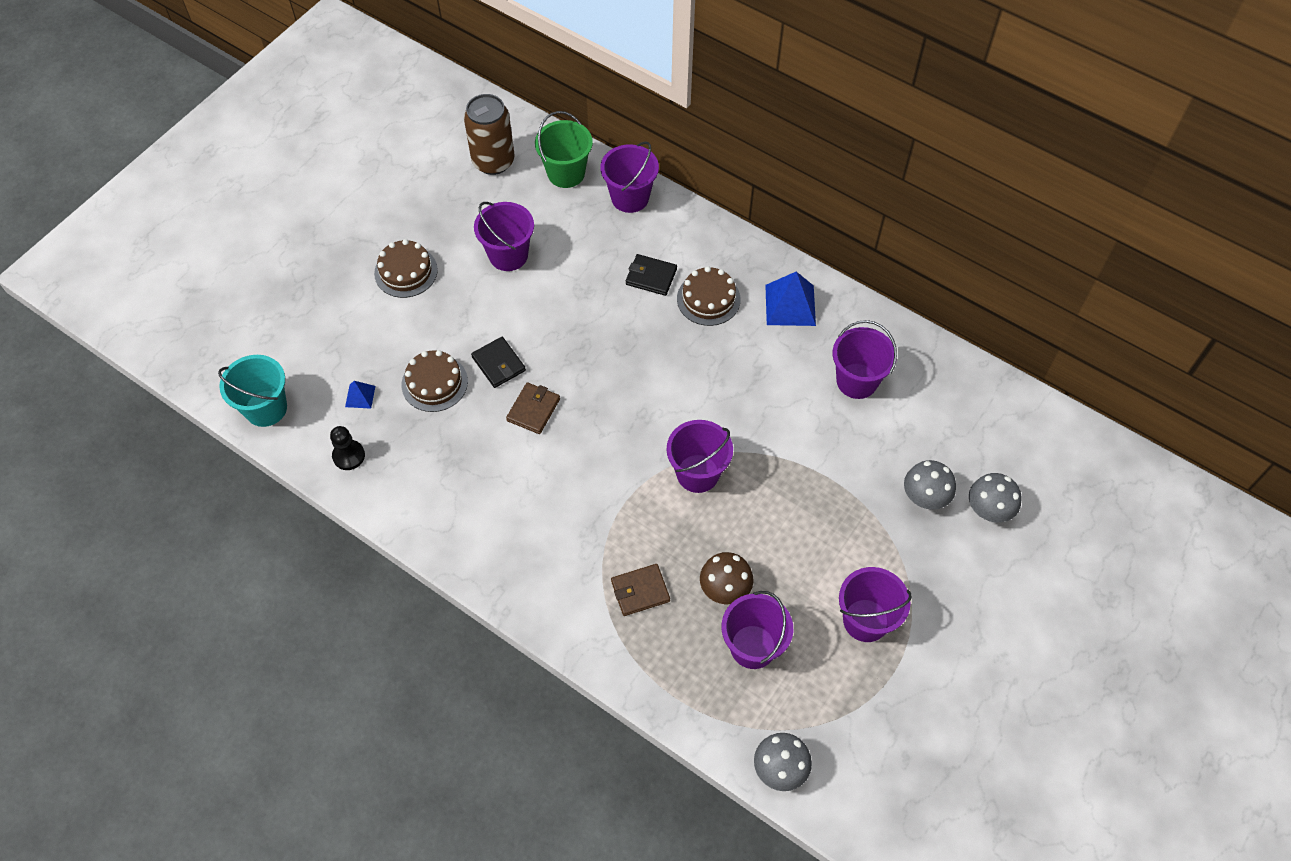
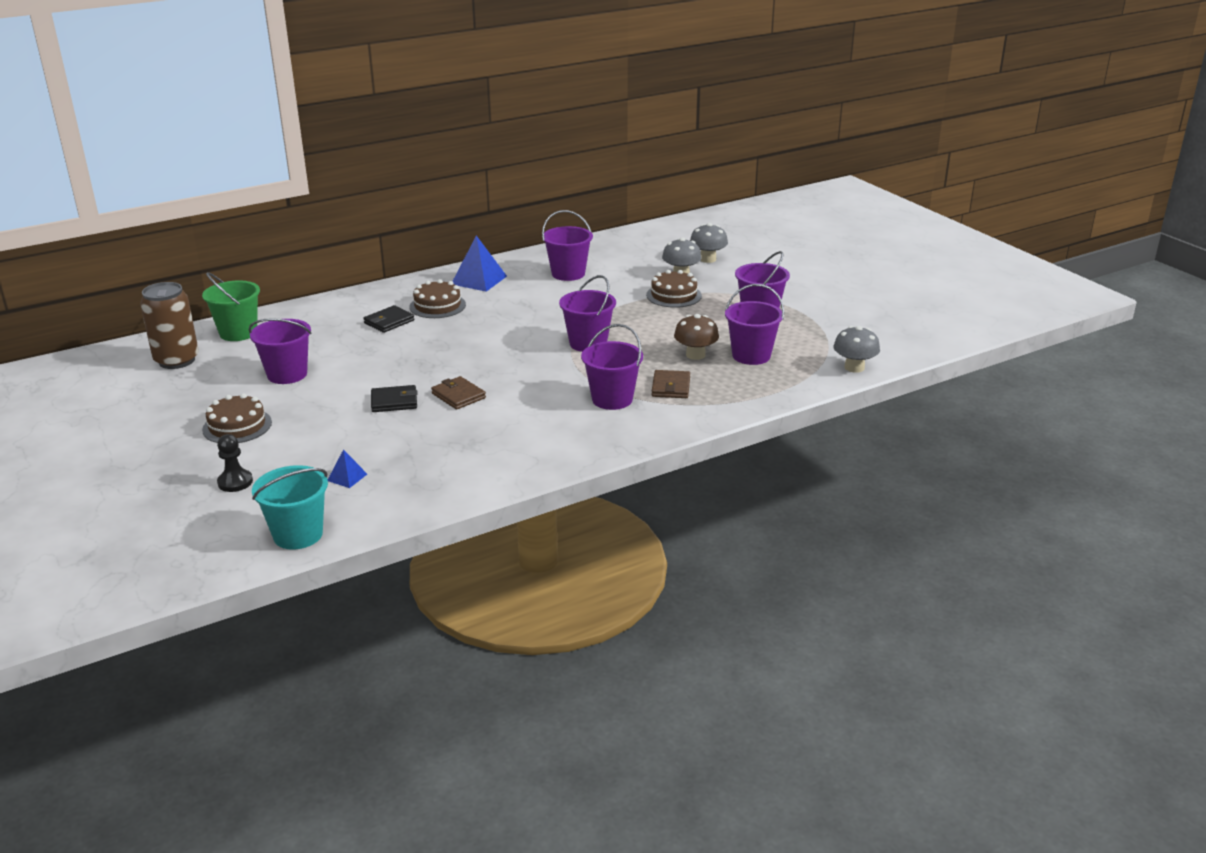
camera: 65 degrees left, 30 degrees down
(348, 456) = (407, 496): black pawn -> black pawn (235, 482)
(434, 383) = (378, 436): brown cake -> brown cake (674, 295)
(630, 197) = (301, 313): purple bucket -> purple bucket (612, 399)

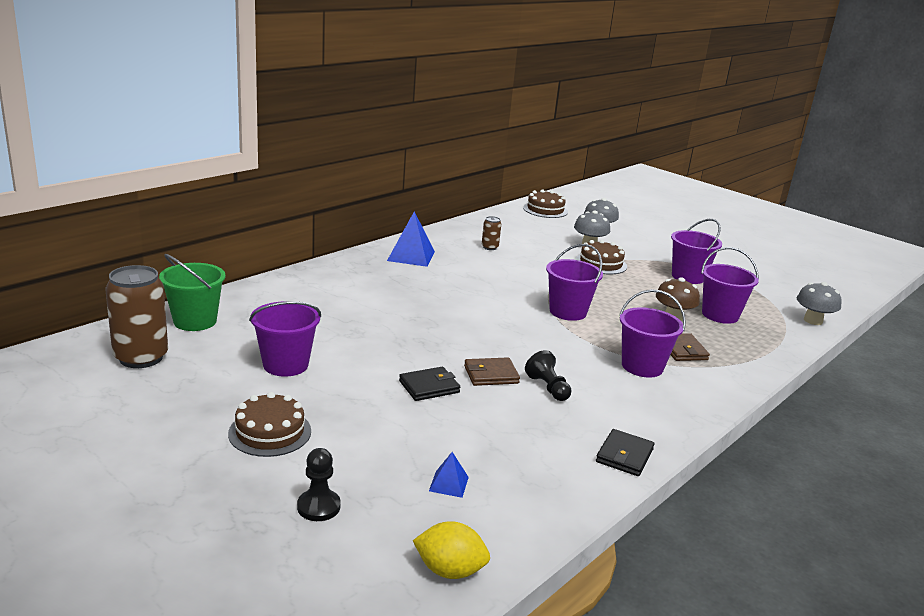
camera: 20 degrees left, 5 degrees down
(298, 535) = (449, 570): turquoise bucket -> yellow lemon
(389, 322) = (354, 301): black wallet -> black wallet (624, 456)
(437, 306) = (391, 282): brown cake -> brown cake (545, 210)
(458, 396) = (491, 375): brown wallet -> brown wallet turned 45 degrees counterclockwise
(501, 411) = (548, 388): none -> black pawn
(568, 274) = (489, 247): purple bucket -> brown can

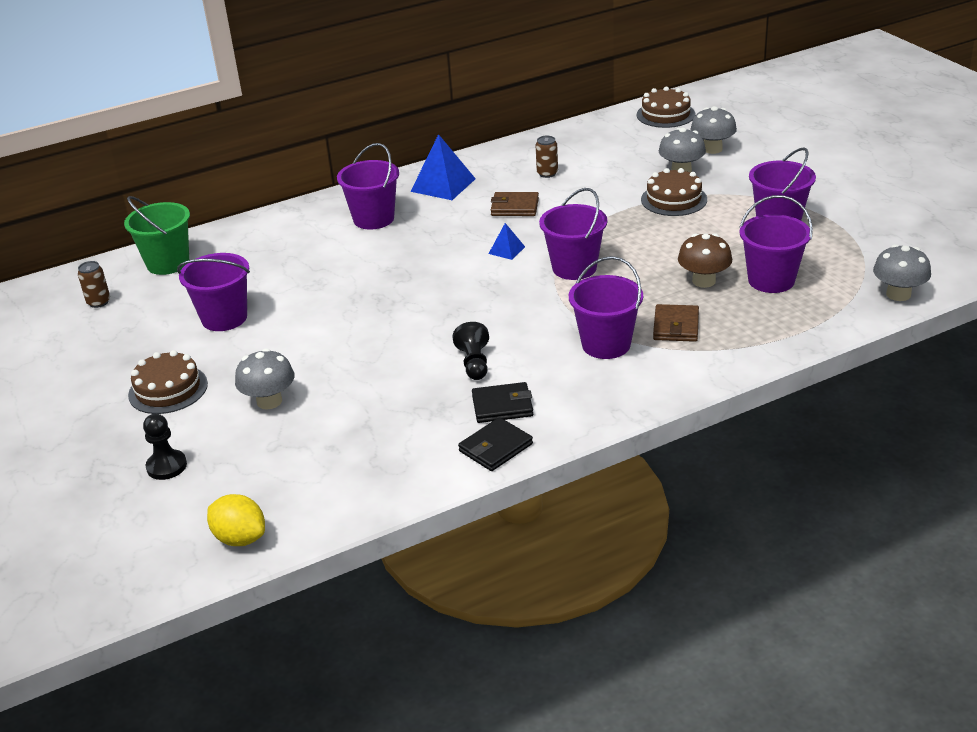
camera: 25 degrees right, 10 degrees up
(141, 358) = (99, 302): brown can -> brown can, size x0.47
(370, 281) = (373, 219): none -> purple bucket
(383, 434) = (269, 401): none -> grey mushroom
(429, 387) = (349, 353): black wallet -> black wallet (502, 406)
(449, 484) = (296, 458): blue pyramid -> blue pyramid (507, 250)
(491, 375) = (423, 343): brown wallet -> brown wallet (514, 207)

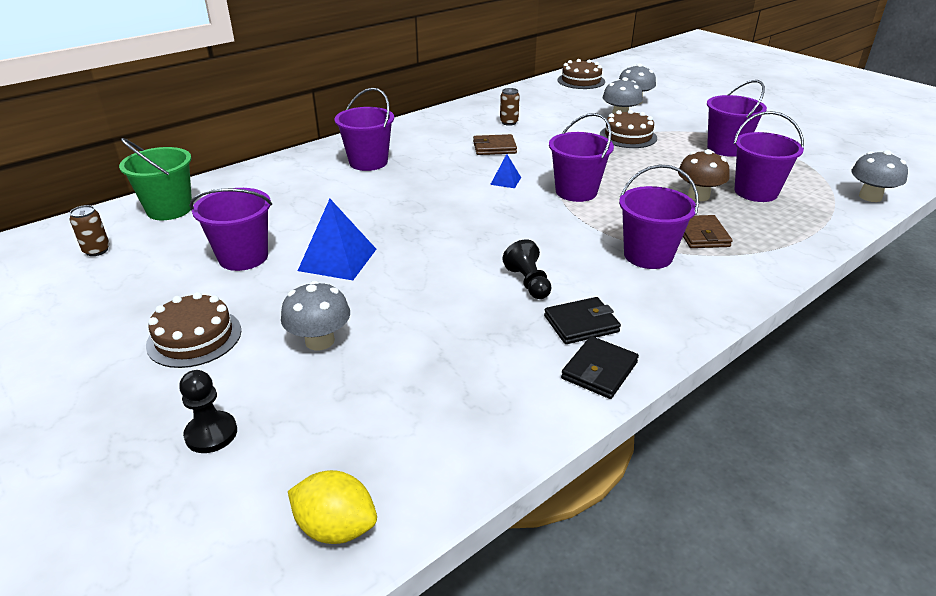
camera: 15 degrees left, 0 degrees up
(443, 185) = (421, 134): blue pyramid -> blue pyramid (337, 259)

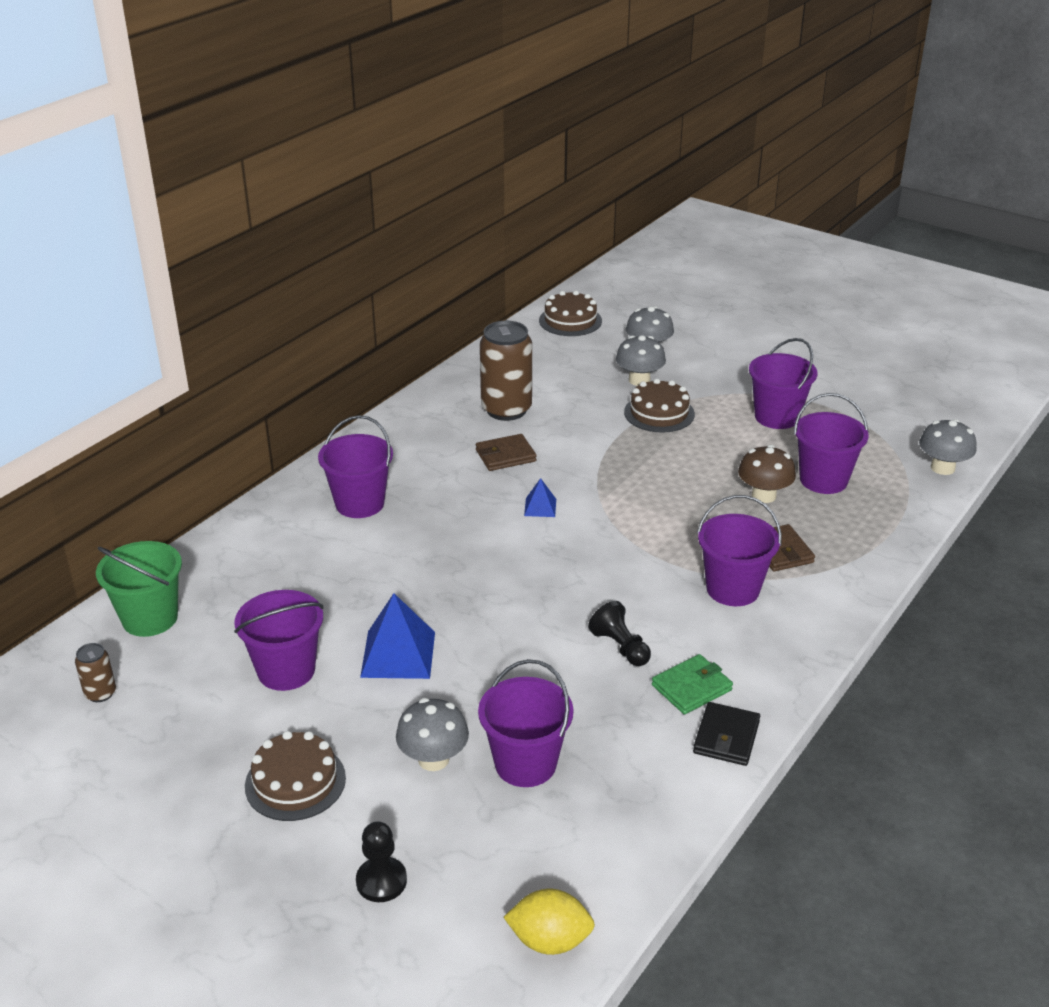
camera: 15 degrees left, 0 degrees up
(509, 122) = (506, 410): brown can -> brown can, size x2.12
(576, 192) = (627, 511): purple bucket -> purple bucket (525, 764)
(581, 324) = (691, 687): black wallet -> green wallet

